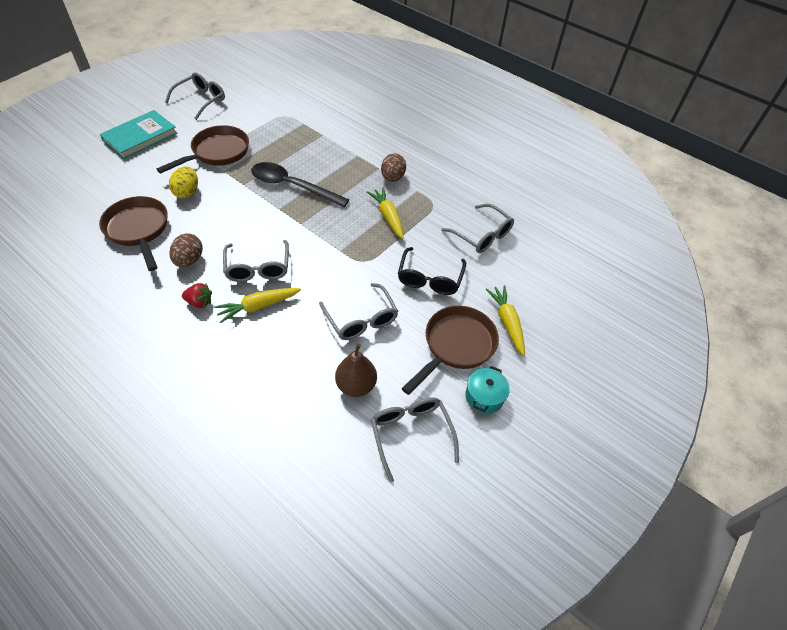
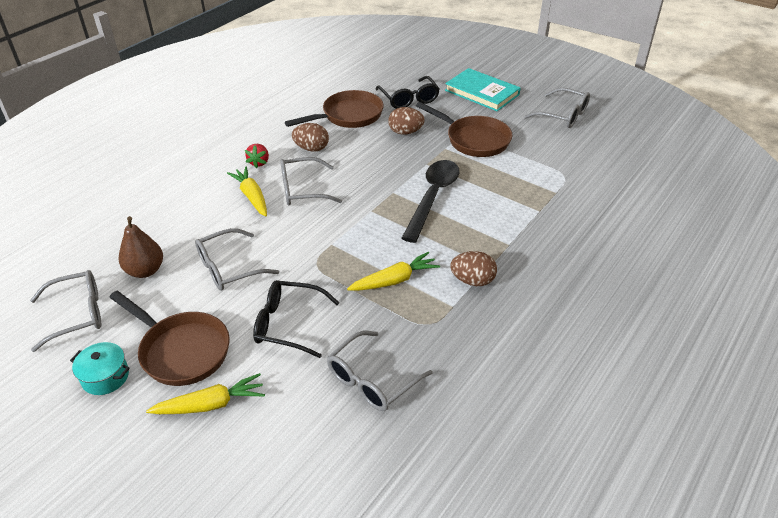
camera: 90 degrees right, 10 degrees down
(127, 184) = (409, 99): none -> black glasses
(187, 192) = (405, 132): yellow egg -> brown egg

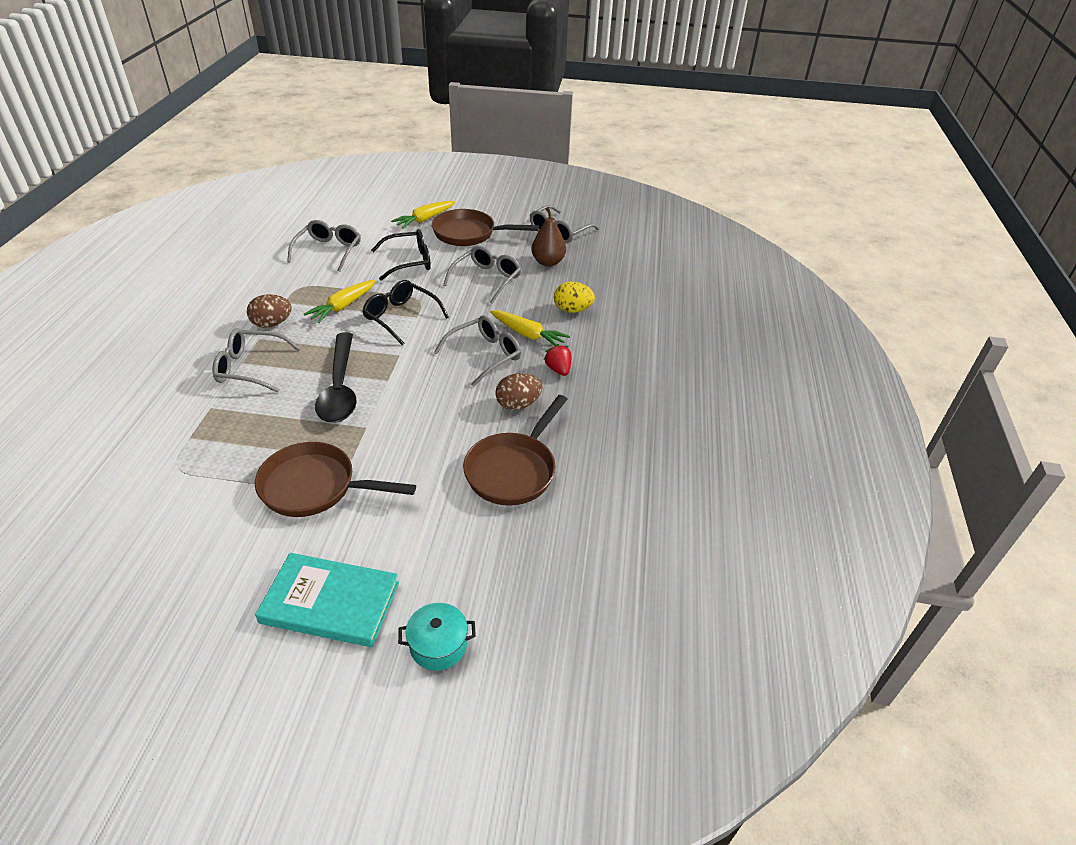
camera: 150 degrees right, 0 degrees up
(105, 377) = (501, 214): turquoise pot -> turquoise pot (438, 645)
(190, 207) = (572, 310): none -> yellow egg
(405, 132) = (417, 468): brown egg -> none
(409, 99) = (447, 537): black glasses -> black glasses (400, 317)
(563, 115) = (172, 593): grey glasses -> grey glasses (250, 368)

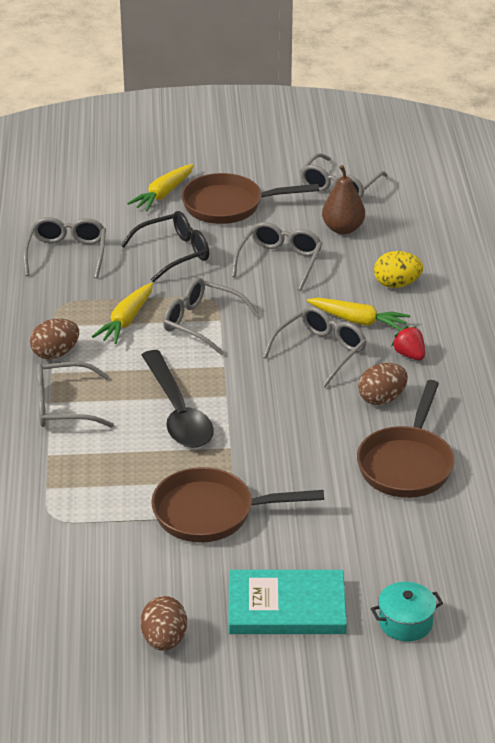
camera: 10 degrees left, 5 degrees down
(194, 617) = (164, 640): none -> brown egg
(400, 317) = (201, 323): black glasses -> grey glasses

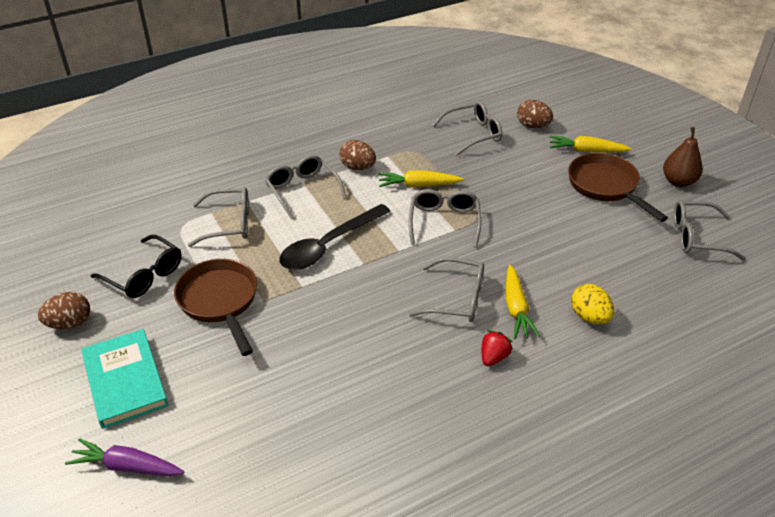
camera: 65 degrees right, 5 degrees up
(174, 253) = (518, 180): black glasses -> black glasses (144, 275)
(279, 262) = (557, 237): grey glasses -> grey glasses (229, 224)
(343, 229) = (638, 258): brown pear -> brown pear (678, 181)
(381, 399) = (419, 357): brown egg -> brown egg (533, 126)
(405, 622) = (128, 466): turquoise pot -> purple carrot
(406, 464) = (339, 402): brown pan -> none

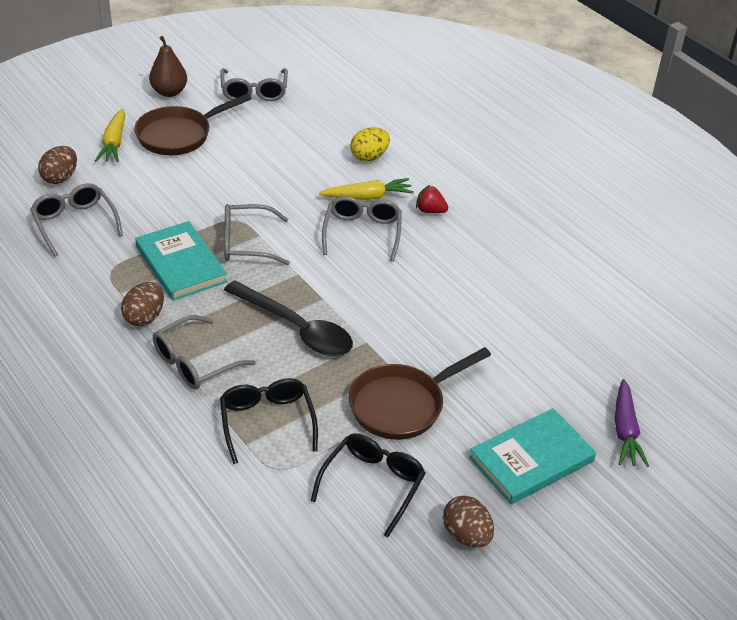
camera: 100 degrees left, 0 degrees up
(229, 224) = (267, 422): grey glasses -> black glasses
(419, 185) = (181, 264): yellow carrot -> turquoise book

